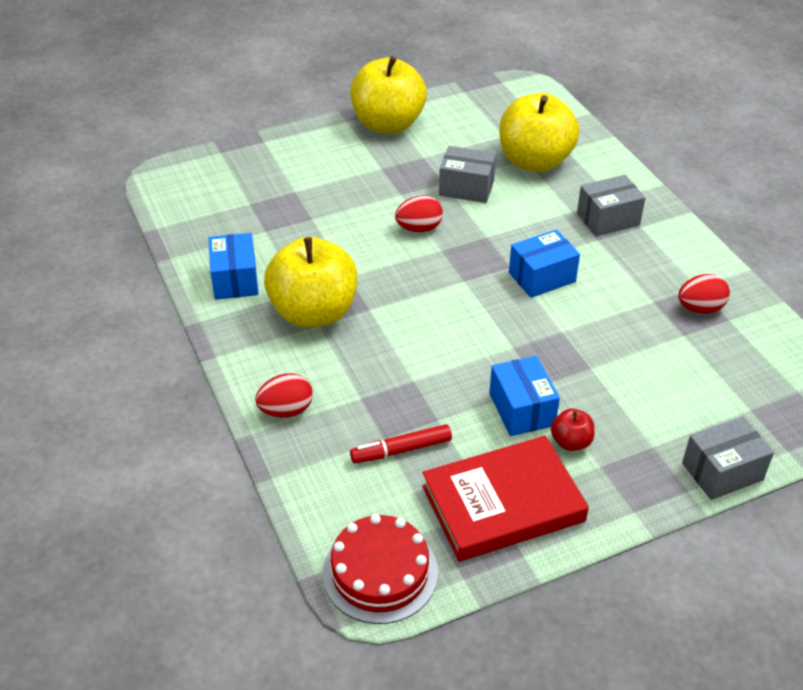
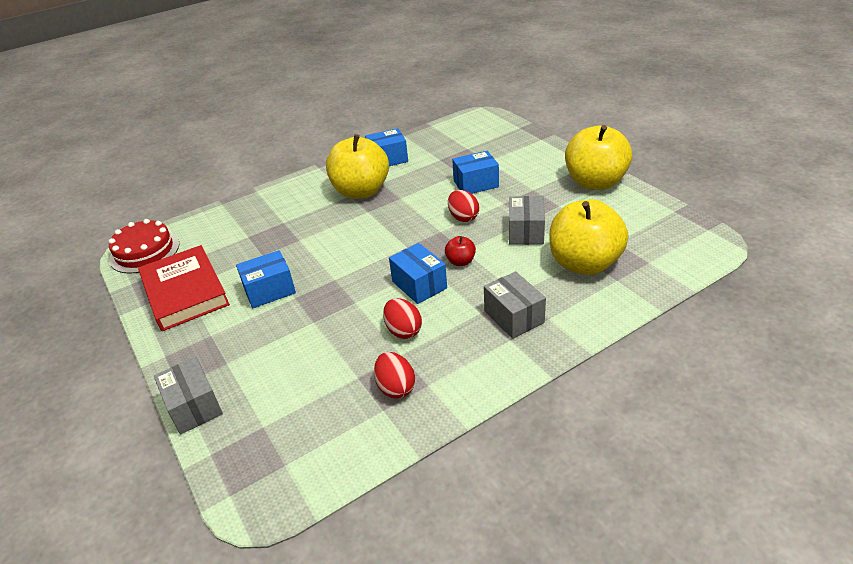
camera: 85 degrees right, 5 degrees down
(286, 410) = (273, 198): red egg -> red egg (403, 330)
(347, 208) = (476, 184): none -> blue box
(401, 450) = (237, 244): red marker -> none
(571, 442) = (235, 318): red apple -> red apple (460, 261)

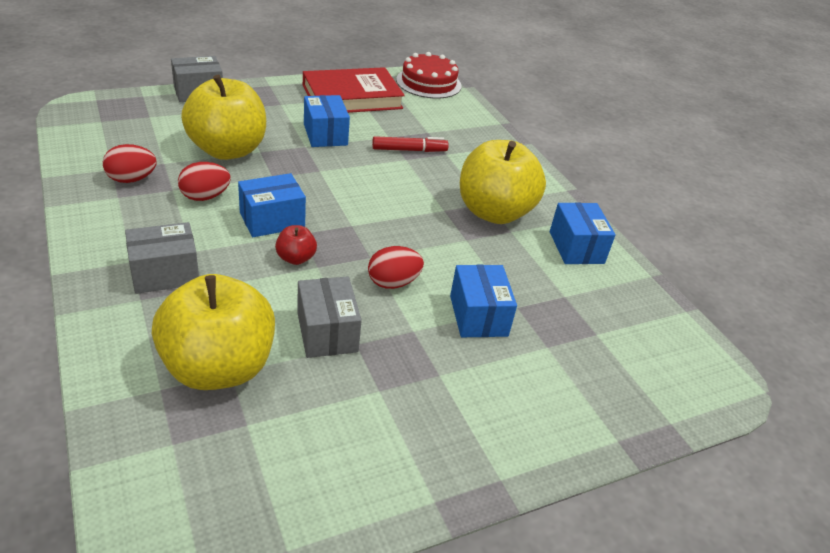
camera: 90 degrees right, 0 degrees up
(283, 240) = (409, 150): none -> red marker
(526, 232) = (327, 332): grey box -> grey box turned 60 degrees clockwise
(595, 182) = (432, 465): yellow apple -> yellow apple (227, 150)

